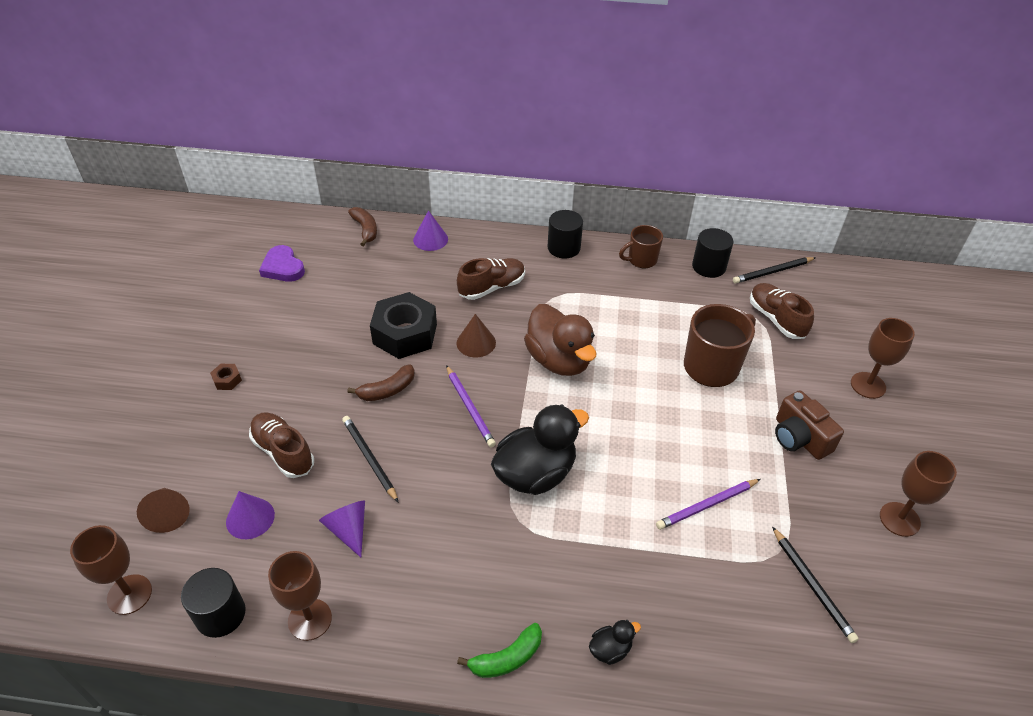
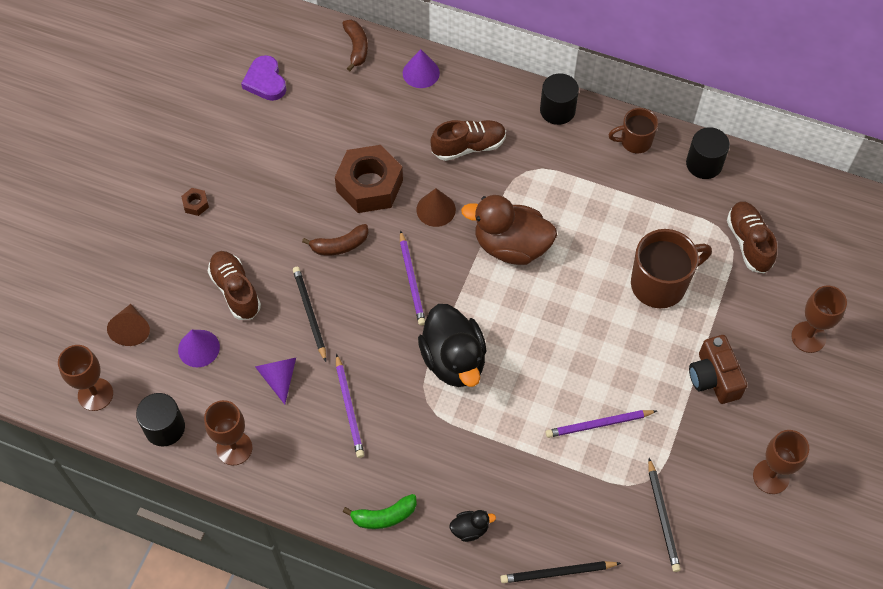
camera: 15 degrees right, 15 degrees up
(405, 334) = (369, 185): black nut -> brown nut
(435, 545) = (349, 408): none -> purple pencil
(535, 474) = (454, 360): black duck -> black duck turned 90 degrees clockwise
(559, 360) = (511, 246): brown duck -> brown duck turned 120 degrees clockwise
(772, 272) = (770, 184): black pencil -> black pencil (557, 573)

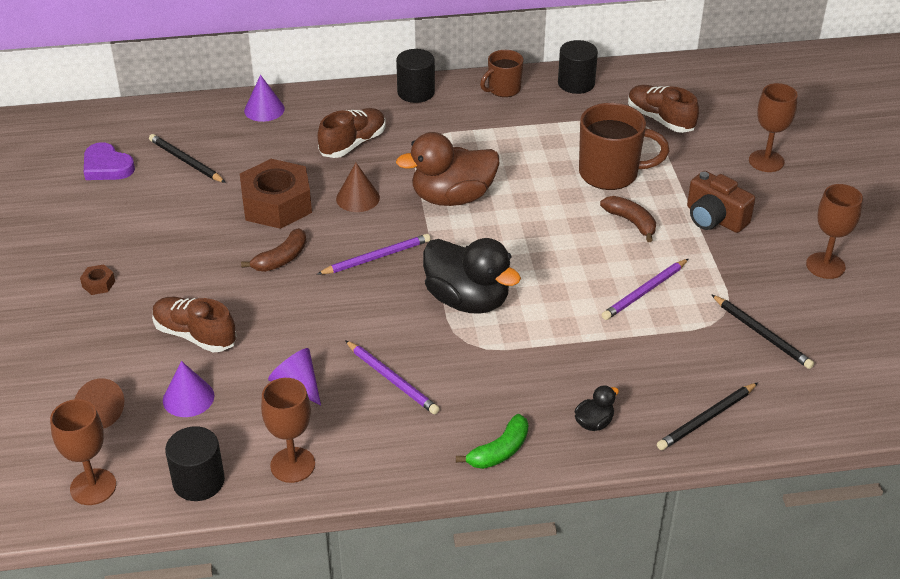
camera: 30 degrees left, 20 degrees down
(309, 313) = (290, 322): black pencil -> black pencil (186, 161)
(356, 47) = (185, 113): brown banana -> brown banana (631, 222)
(412, 280) = (376, 257): purple pencil -> purple pencil turned 75 degrees counterclockwise
(660, 284) = (610, 174): brown mug -> brown mug turned 60 degrees clockwise

